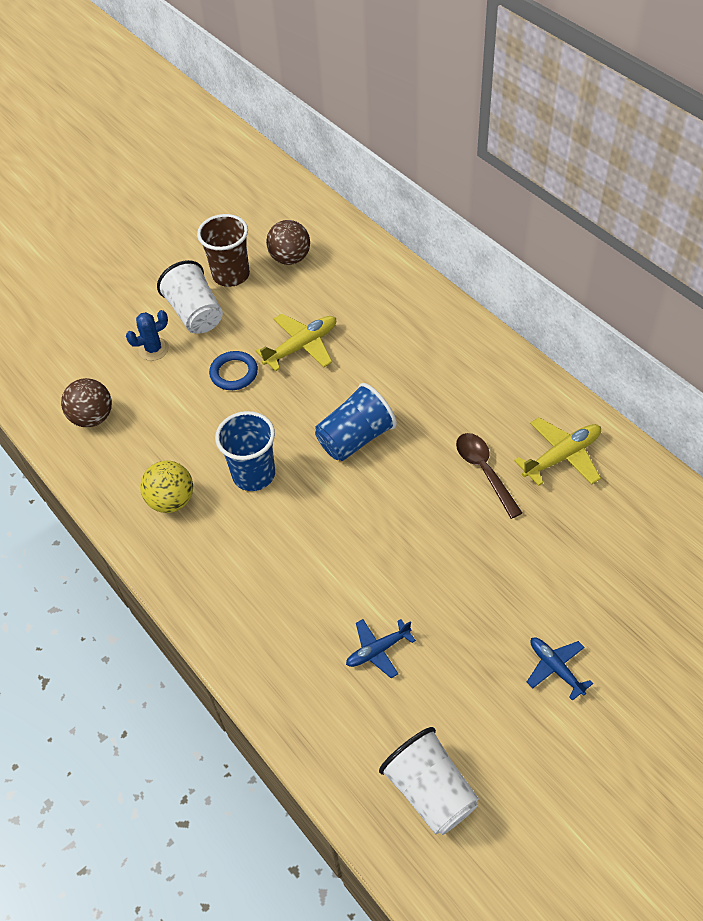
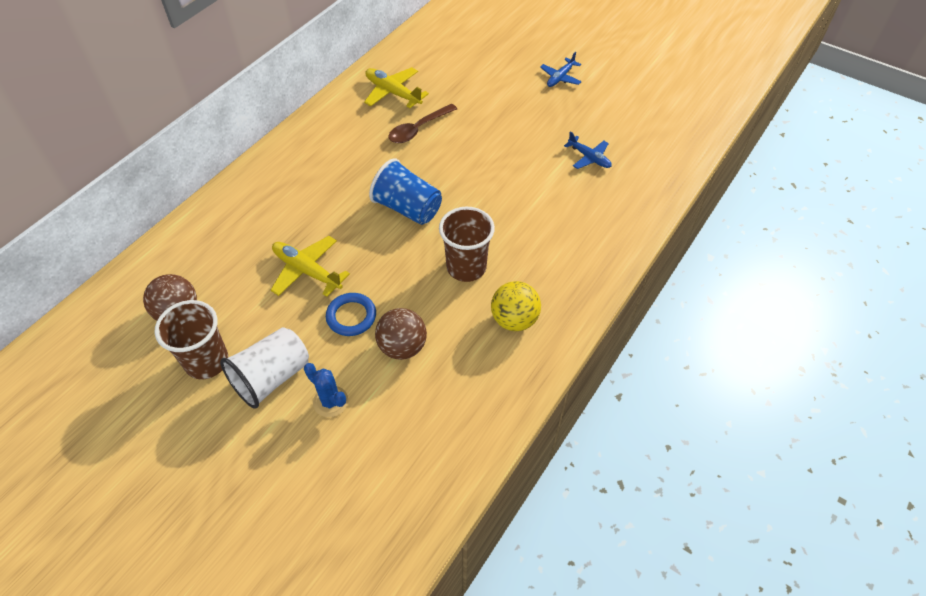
camera: 110 degrees left, 0 degrees up
(92, 417) = (438, 426): brown ball -> brown ball (402, 347)
(253, 474) = (466, 267): blue cup -> brown cup
(430, 791) = (667, 117): white cup -> none

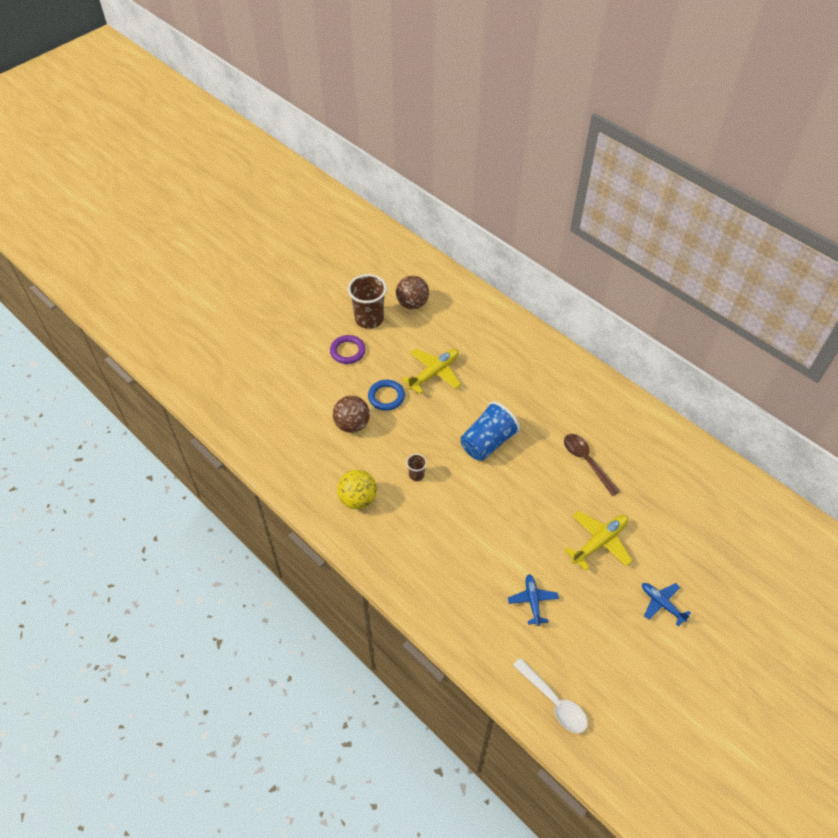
camera: 100 degrees right, 0 degrees up
(272, 377) = (347, 351): white cup -> purple ring
(330, 401) = (320, 381): blue cactus -> none
(393, 93) = (641, 447): yellow plane -> yellow plane (599, 542)
(466, 267) = (416, 475): brown cup -> brown cup, size x0.47
(589, 158) = (532, 601): blue plane -> blue plane turned 120 degrees clockwise
(679, 138) = (553, 701): none -> white spoon

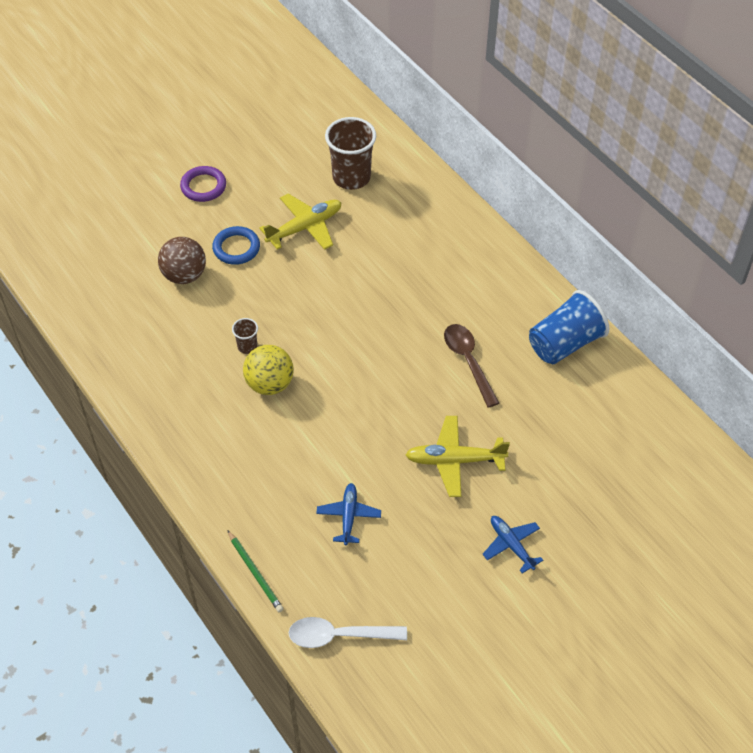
camera: 10 degrees right, 0 degrees up
(358, 499) = (166, 364): yellow ball -> yellow ball (270, 384)
(369, 319) = (241, 150): brown cup -> brown cup (351, 177)
(412, 304) = (302, 138): brown ball -> none
(474, 660) = (255, 573): none -> green pencil
(487, 442) = (348, 320): blue cup -> blue cup (564, 343)
(553, 701) = (339, 635): white spoon -> white spoon turned 120 degrees clockwise
(599, 542) = (454, 460): yellow plane -> yellow plane turned 150 degrees counterclockwise

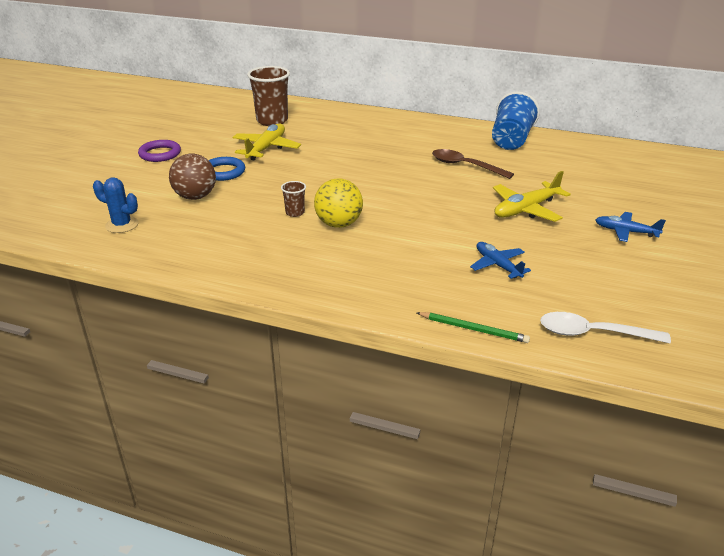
camera: 35 degrees left, 20 degrees down
(100, 285) = (122, 225): none -> blue cactus
(339, 635) = (593, 333): white spoon -> white spoon turned 45 degrees clockwise

